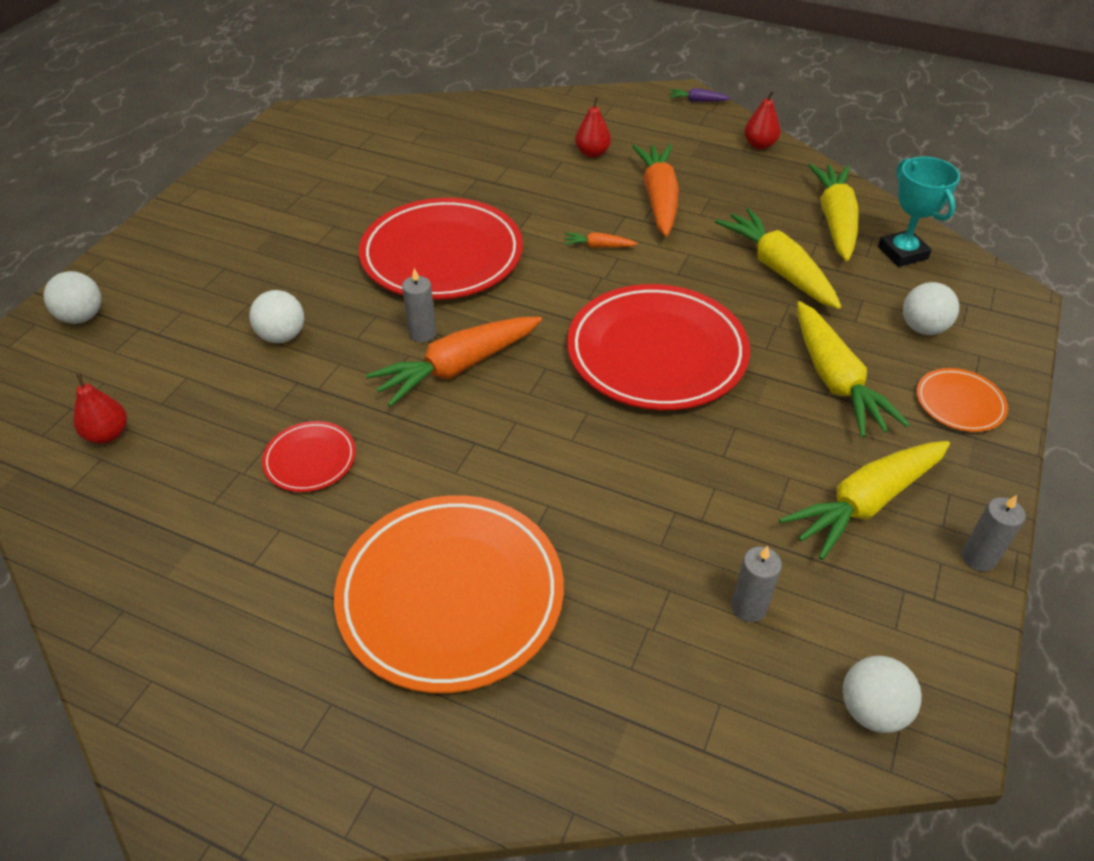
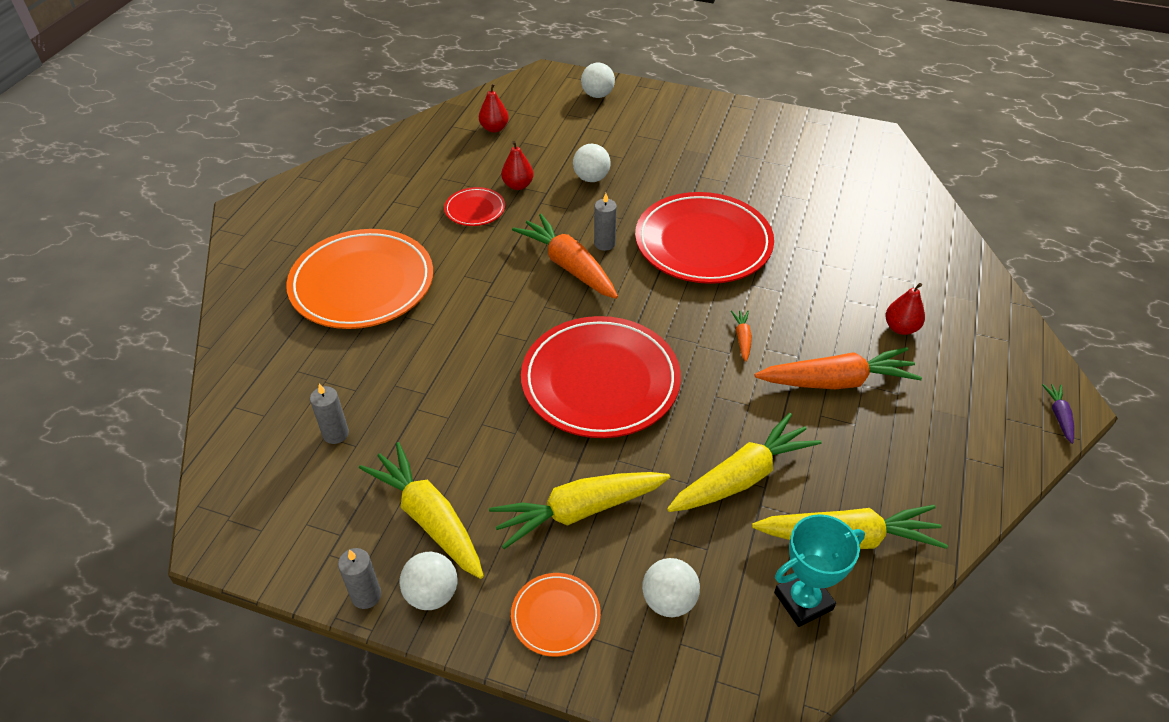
camera: 85 degrees right, 0 degrees up
(759, 145) = (984, 474): red pear -> red pear (518, 185)
(871, 710) = (242, 500): white ball -> white ball (432, 594)

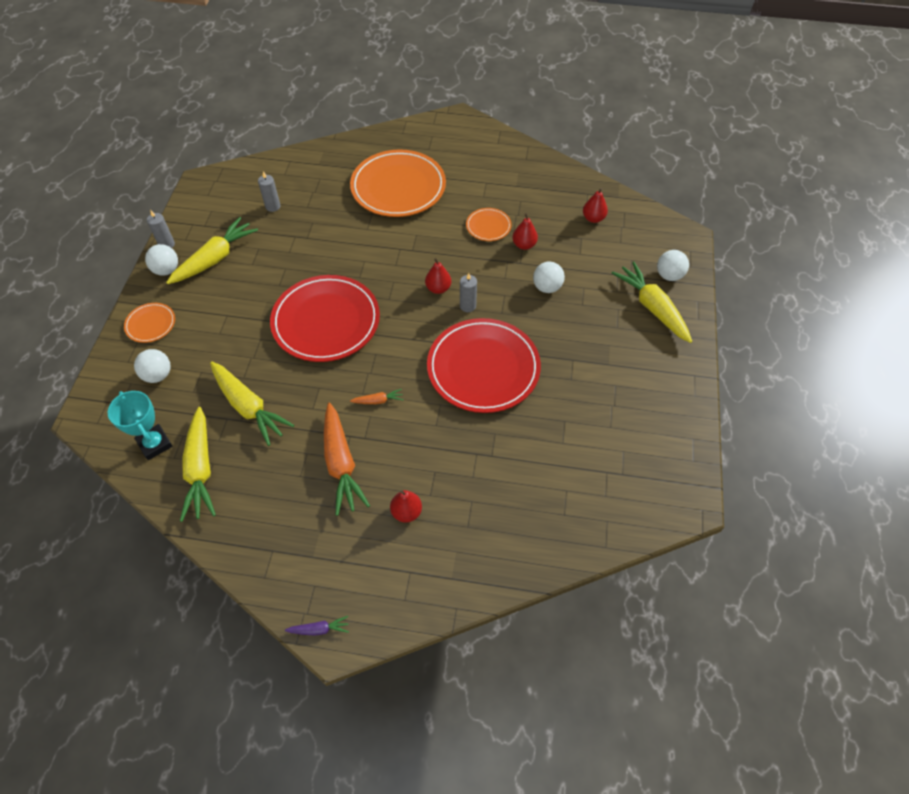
camera: 80 degrees right, 10 degrees up
(475, 209) = (488, 226): red plate -> orange plate
(568, 266) = (438, 288): orange carrot -> red pear
(578, 511) = (220, 324): yellow carrot -> yellow carrot (652, 307)

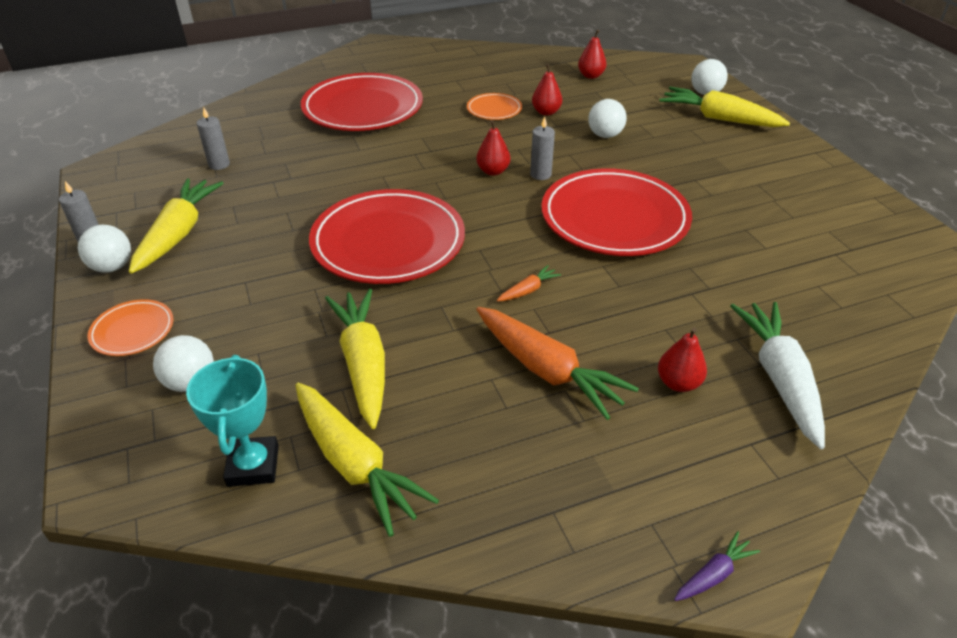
camera: 30 degrees left, 15 degrees down
(155, 444) = (253, 465): turquoise trophy -> turquoise trophy turned 60 degrees clockwise
(249, 407) = (363, 363): yellow carrot -> yellow carrot turned 120 degrees counterclockwise
(398, 187) = (363, 108): orange plate -> red plate
(469, 541) = (779, 378): none -> white carrot

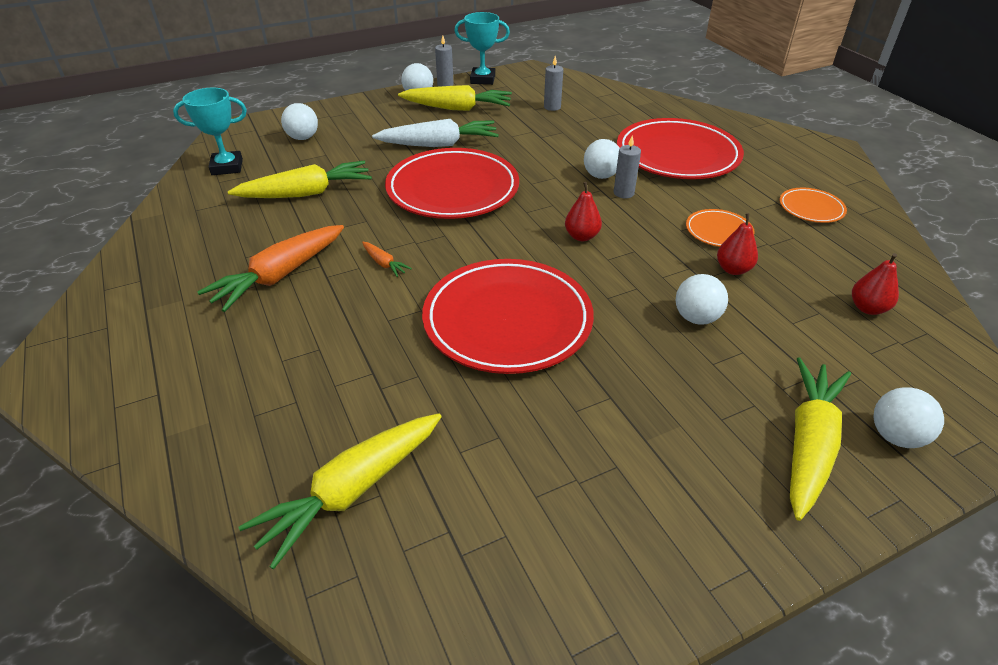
camera: 85 degrees right, 0 degrees up
(99, 210) = (482, 79): none -> turquoise trophy
(133, 331) = (354, 113): orange plate -> orange plate (811, 208)
(354, 464) = (214, 200): yellow carrot -> yellow carrot (351, 491)
(388, 151) = (601, 176): none -> white ball
(540, 174) = (584, 267): grey candle -> grey candle (623, 193)
(678, 383) = (244, 352): red pear -> none
(713, 574) = (48, 356): purple carrot -> none
(779, 378) = (231, 427): white carrot -> white carrot (439, 144)

